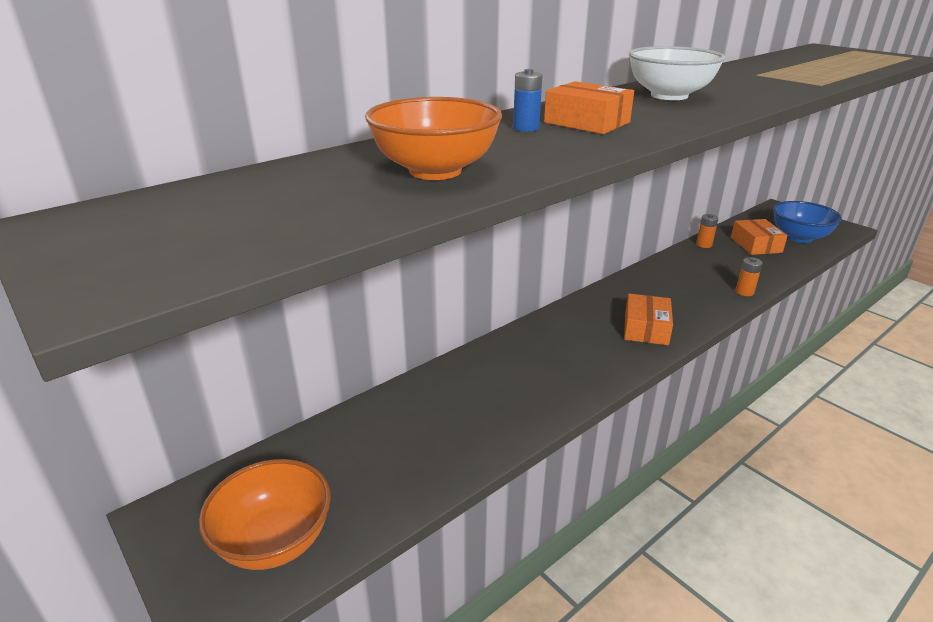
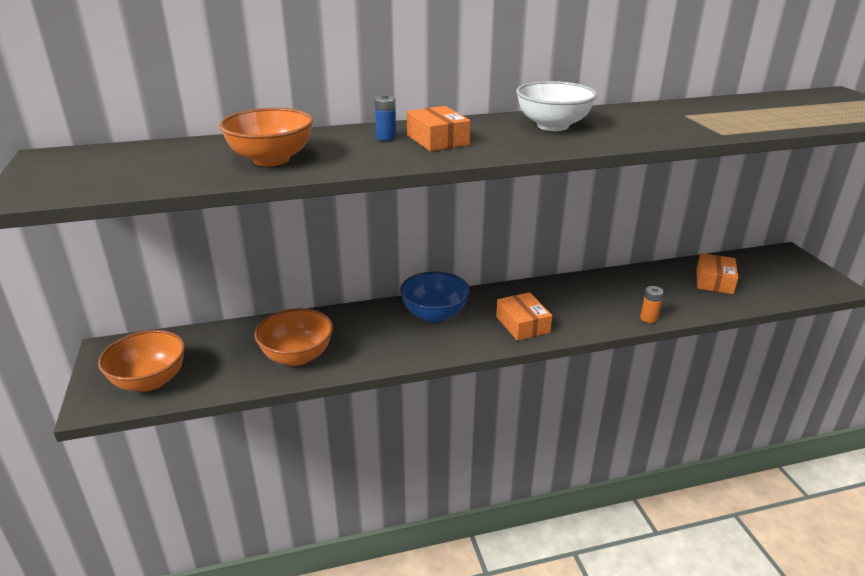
camera: 25 degrees right, 0 degrees up
(446, 438) = (297, 356): none -> orange bowl
(646, 328) = (522, 324): orange box -> orange box turned 60 degrees counterclockwise
(704, 245) = (660, 270): orange battery -> none
(799, 237) = (771, 284): blue bowl -> blue bowl (434, 314)

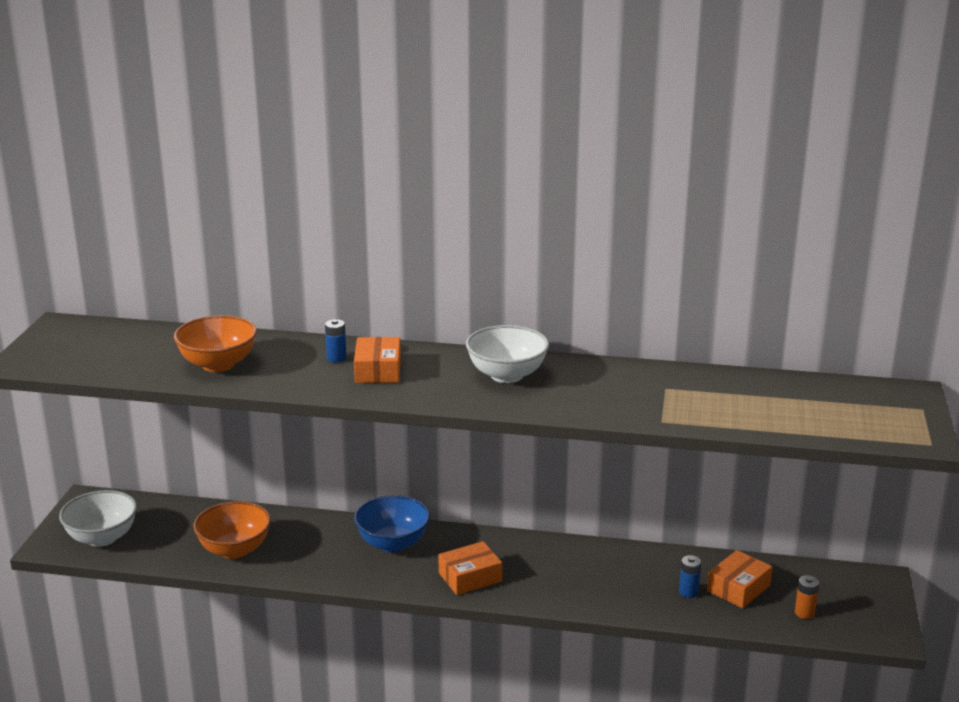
camera: 25 degrees right, 5 degrees down
(150, 381) = (102, 538): orange bowl -> white bowl
(522, 324) = (470, 577): orange box -> orange box turned 60 degrees clockwise
(648, 318) = (610, 607): orange battery -> orange battery (804, 613)
(686, 292) = (688, 592): none -> blue battery

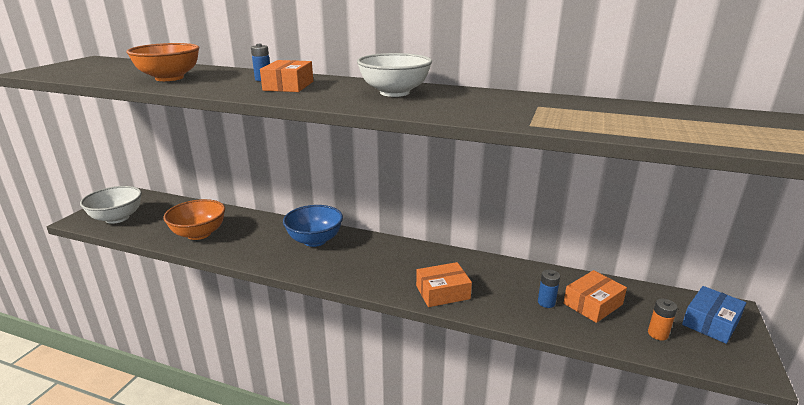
camera: 10 degrees right, 0 degrees up
(470, 577) = (362, 271): orange box -> orange box (442, 292)
(859, 595) = (710, 322): none -> blue box

